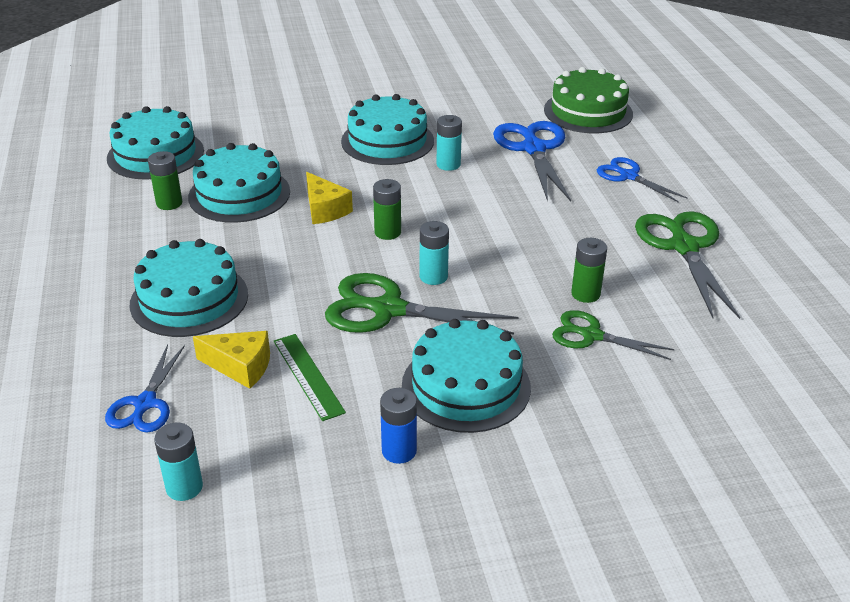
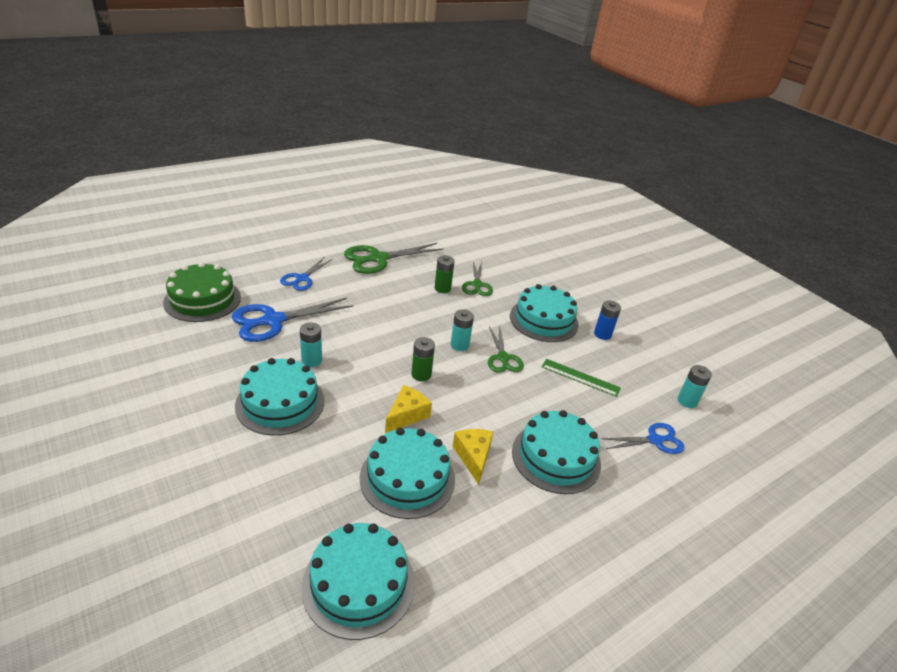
camera: 115 degrees left, 0 degrees up
(169, 203) = (444, 526): green battery -> none
(240, 367) = (595, 408): yellow cheese -> yellow cheese (473, 457)
(308, 376) = (580, 377): green ruler -> green ruler turned 75 degrees clockwise
(388, 309) = (503, 358): green scissors -> green scissors, size x0.61

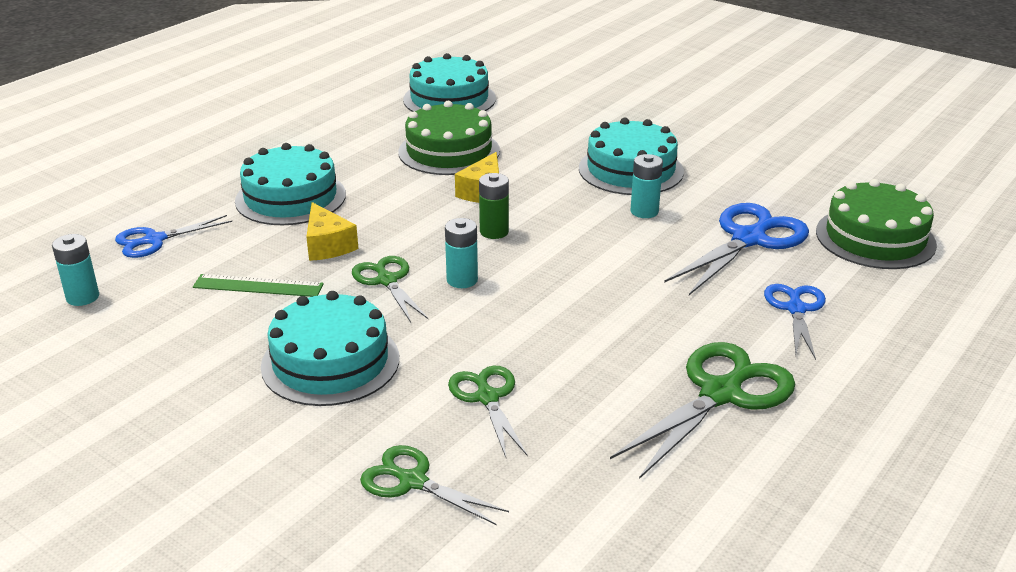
camera: 165 degrees right, 5 degrees down
(407, 478) = (449, 151): turquoise cake -> green cake
(442, 288) = (549, 367): green battery -> none
(473, 457) = (387, 178): yellow cheese -> yellow cheese (327, 245)
(519, 266) = (413, 481): none -> green scissors
(602, 334) = (212, 367): blue battery -> none

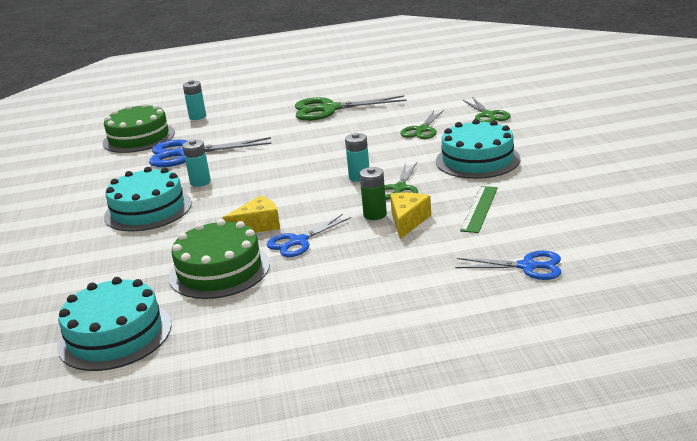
camera: 135 degrees left, 5 degrees down
(82, 297) = (606, 237): turquoise battery -> turquoise battery (197, 117)
(258, 286) = (479, 209): green ruler -> green ruler turned 60 degrees clockwise
(290, 197) = (390, 269): turquoise cake -> none
(494, 232) = (298, 197): green battery -> green battery (375, 214)
(796, 309) = (240, 124): blue scissors -> blue scissors (298, 241)

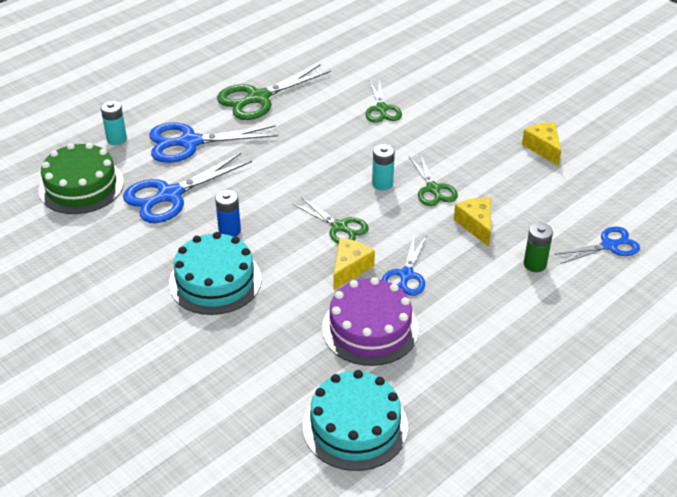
camera: 35 degrees left, 15 degrees up
(200, 182) = (229, 231): turquoise battery -> blue battery
(219, 270) = (370, 328): green cake -> purple cake
(244, 126) = (190, 142): none -> blue scissors
(375, 214) = (441, 225): green battery -> green battery (535, 264)
(477, 160) = (467, 137): turquoise cake -> none
(479, 209) = (520, 195): green ruler -> none
(487, 115) = (424, 76): green scissors -> green scissors (339, 227)
(545, 180) = (543, 148): none -> yellow cheese

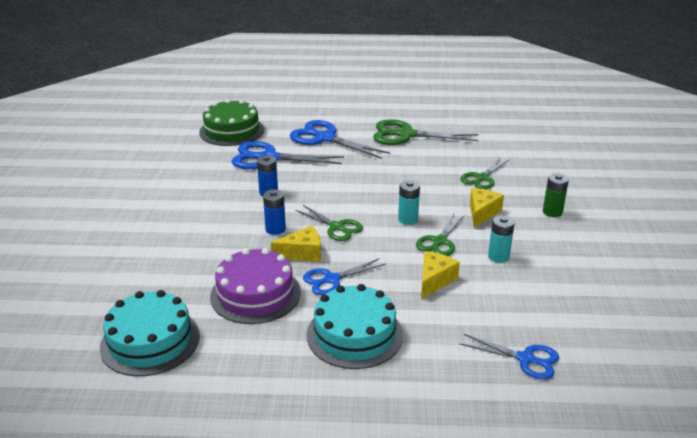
camera: 45 degrees right, 10 degrees down
(116, 139) = (288, 118): turquoise battery -> turquoise battery (498, 257)
(215, 281) = (216, 213): turquoise cake -> turquoise cake (354, 334)
(293, 262) = (275, 229): none -> blue battery
(339, 227) = (336, 227): green scissors -> green scissors turned 45 degrees counterclockwise
(535, 264) = (438, 332): green battery -> green battery (552, 212)
(543, 148) = (577, 263): yellow cheese -> yellow cheese (482, 213)

